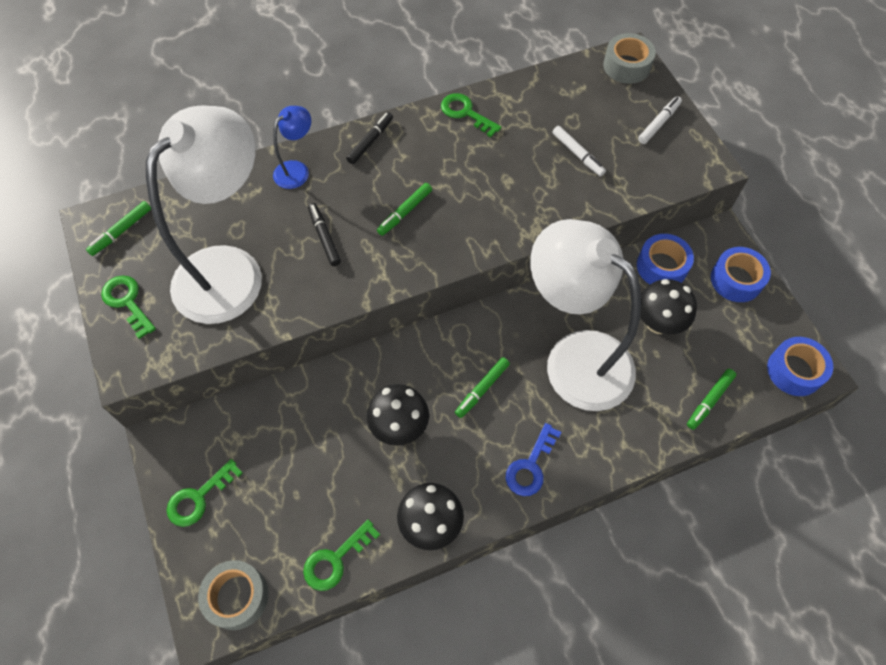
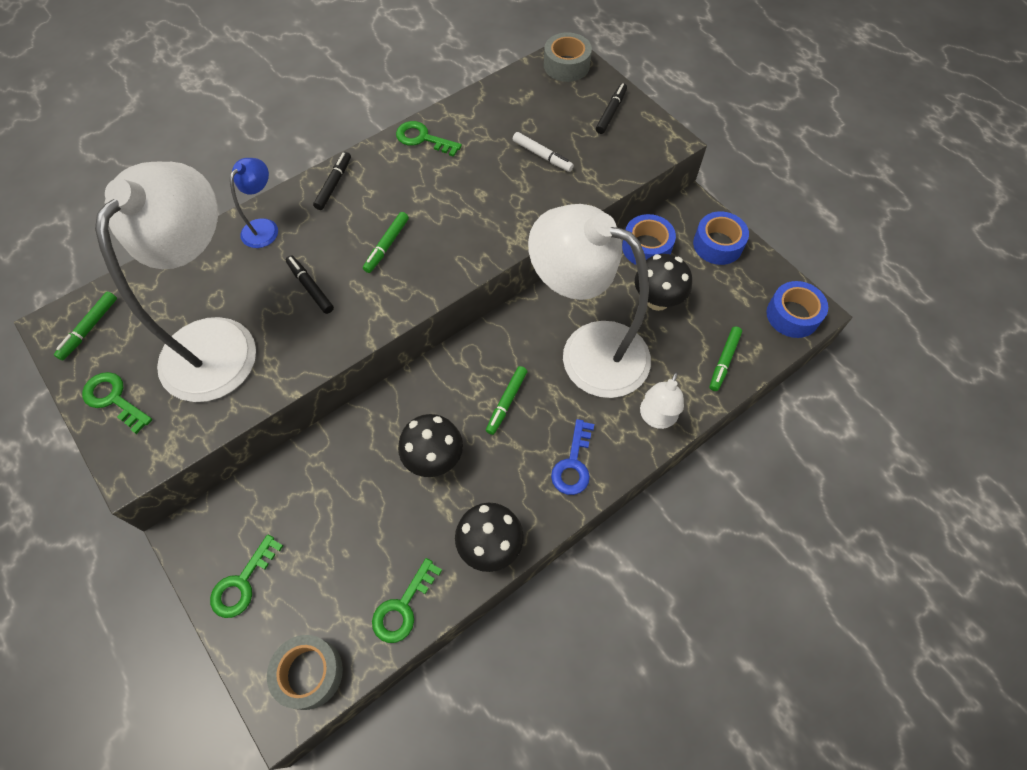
camera: 15 degrees left, 0 degrees up
(624, 441) = (656, 418): none -> white lamp
(658, 123) = (611, 112): white marker -> black marker

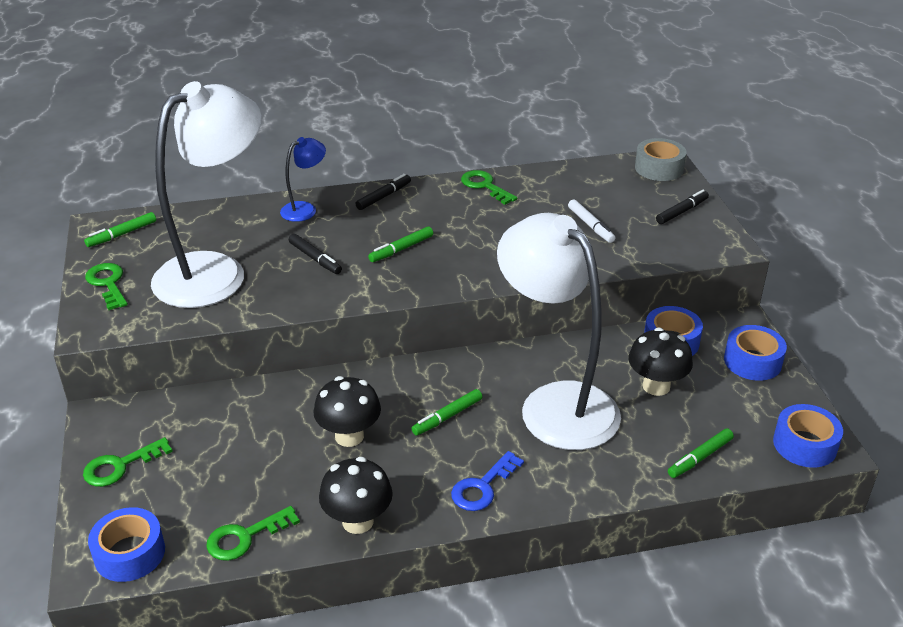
camera: 25 degrees right, 25 degrees down
(309, 673) = (129, 553): grey tape -> blue tape
(310, 287) = (315, 258): black marker -> black marker turned 150 degrees clockwise
(656, 418) = (593, 480): white lamp -> none

